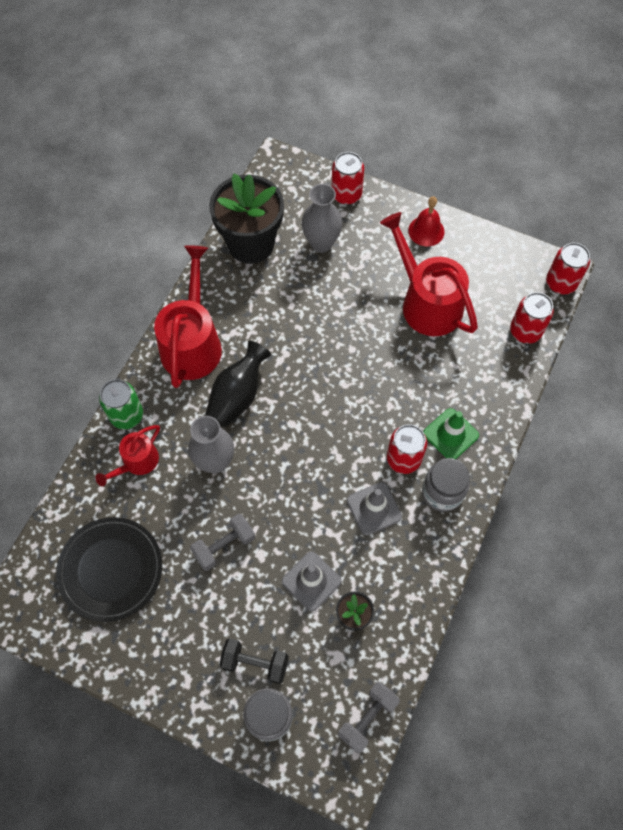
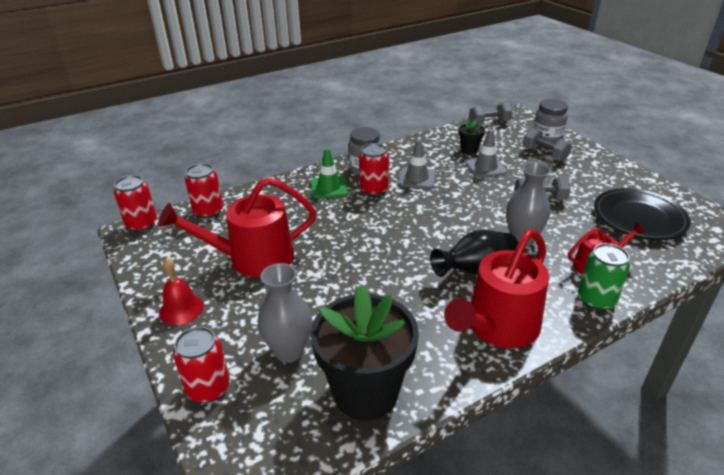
camera: 145 degrees left, 30 degrees down
(255, 663) = (544, 154): black dumbbell -> grey dumbbell
(427, 302) = (252, 258): red watering can -> red watering can turned 75 degrees clockwise

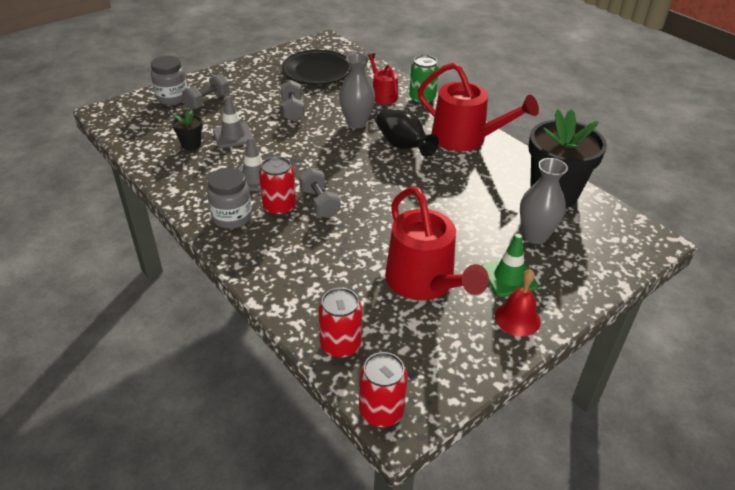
camera: 100 degrees left, 5 degrees up
(208, 388) = (594, 274): red can -> none
(329, 188) = (276, 242): green traffic cone -> green traffic cone (508, 277)
(489, 123) = (126, 130): grey dumbbell -> grey dumbbell (319, 203)

